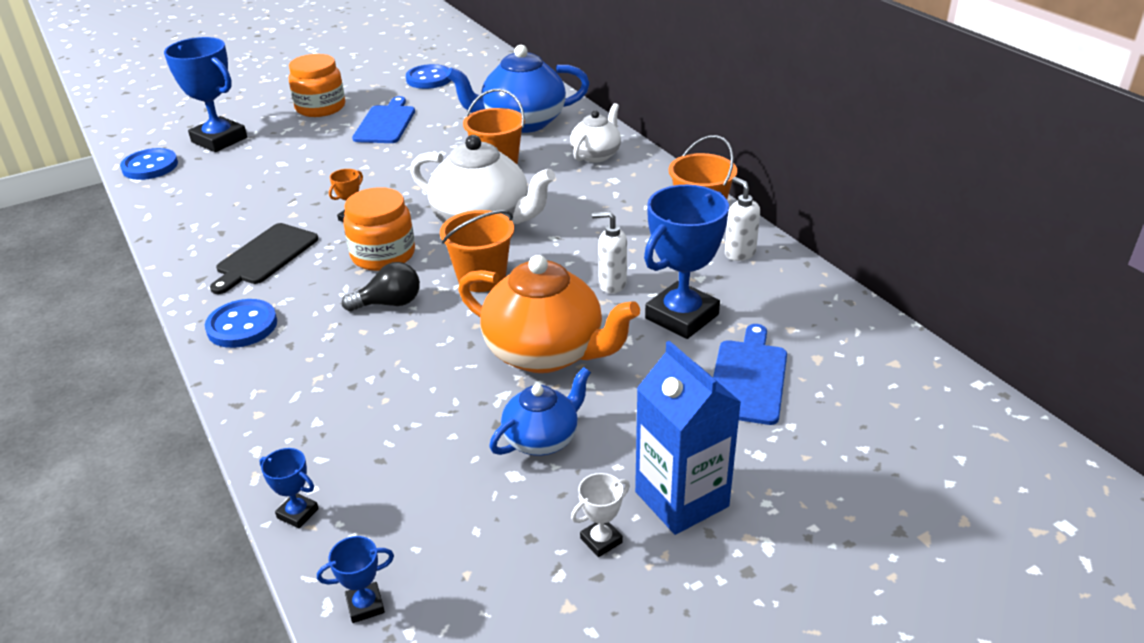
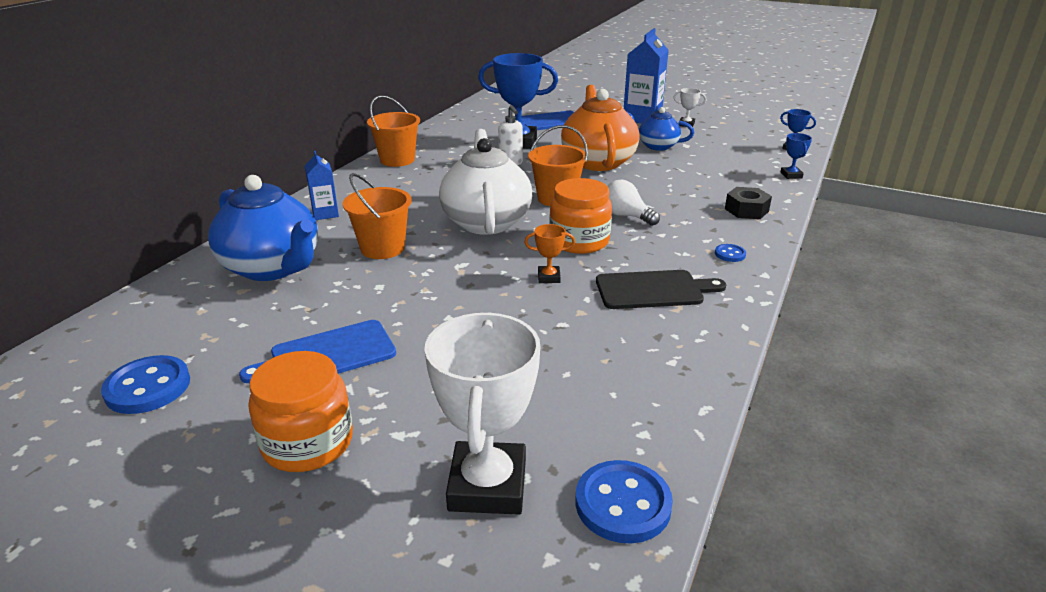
camera: 125 degrees left, 5 degrees down
(219, 140) = (487, 485): blue trophy -> white trophy
(242, 326) = (730, 254): blue button -> blue button, size x0.51
(286, 396) = (746, 210): none -> black nut
(389, 303) = (626, 216): black light bulb -> white light bulb
(596, 155) = (325, 214): white teapot -> blue carton
(739, 253) = (434, 142): white soap dispenser -> none

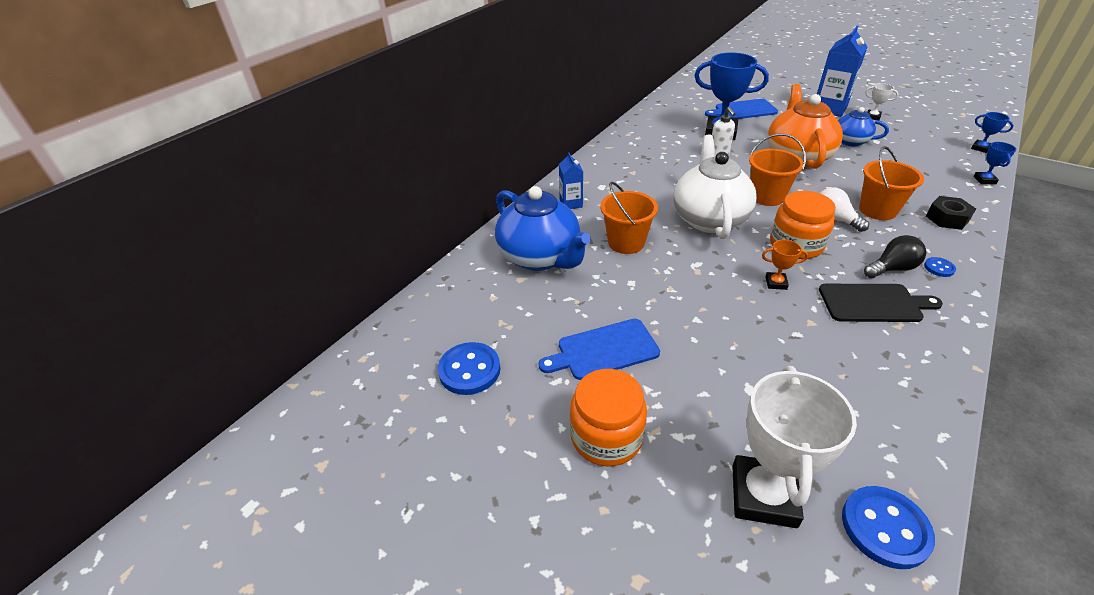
camera: 10 degrees right, 10 degrees up
(397, 160) = (619, 148): orange bucket -> orange bucket (877, 210)
(679, 257) = (891, 268): none -> black light bulb

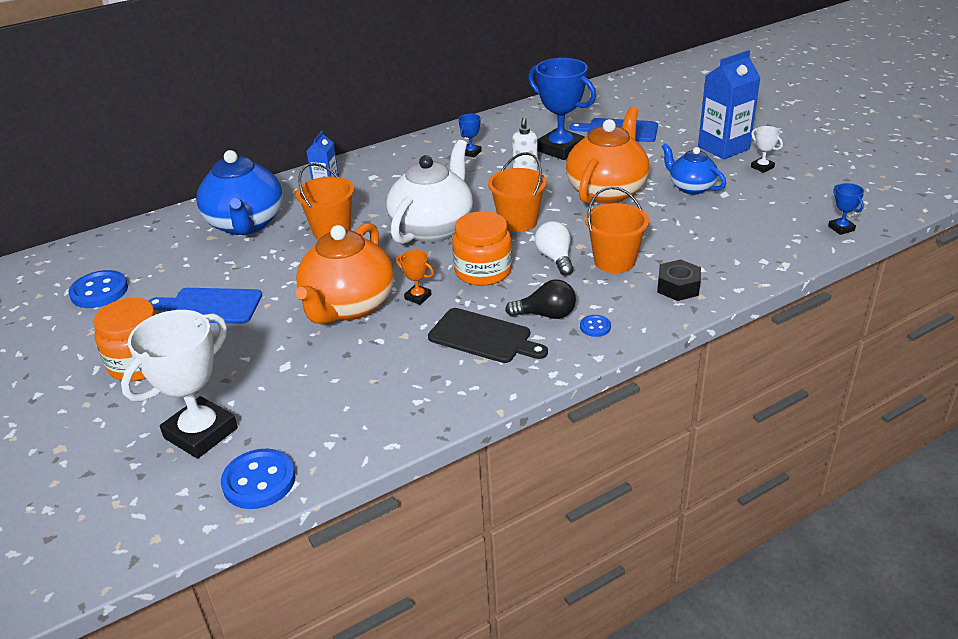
camera: 25 degrees right, 5 degrees down
(730, 310) = (348, 306): none -> orange teapot
(984, 180) = (787, 261): blue trophy -> blue trophy (471, 153)

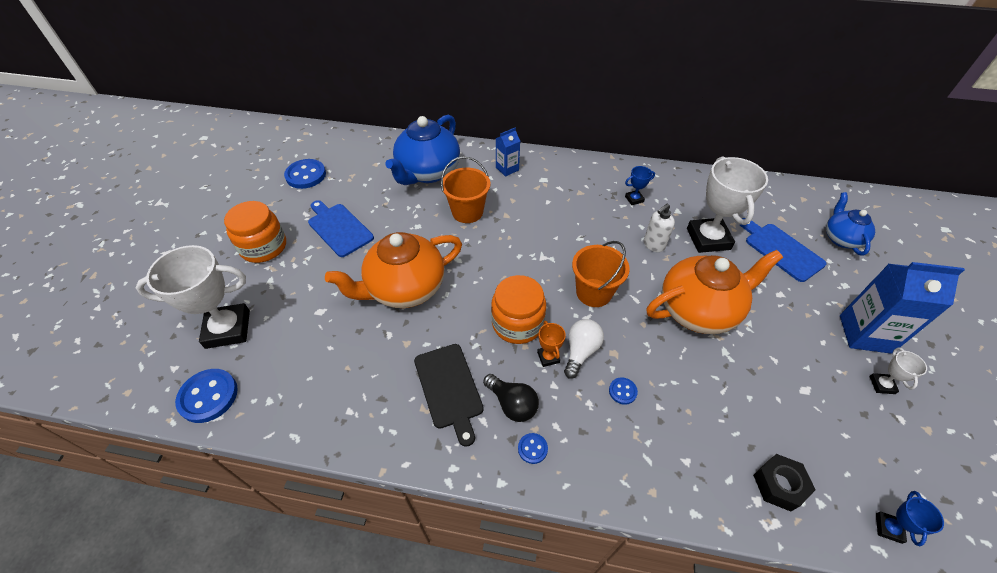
camera: 40 degrees right, 15 degrees up
(418, 297) = (451, 314): orange trophy -> orange trophy (548, 357)
(433, 228) = (530, 256): white teapot -> none
(560, 149) = (708, 239): blue trophy -> white trophy
(614, 261) = (622, 391): orange bucket -> blue button
(678, 287) = (644, 464): black nut -> black nut (779, 485)
(691, 187) = (780, 359): blue teapot -> blue teapot (841, 238)

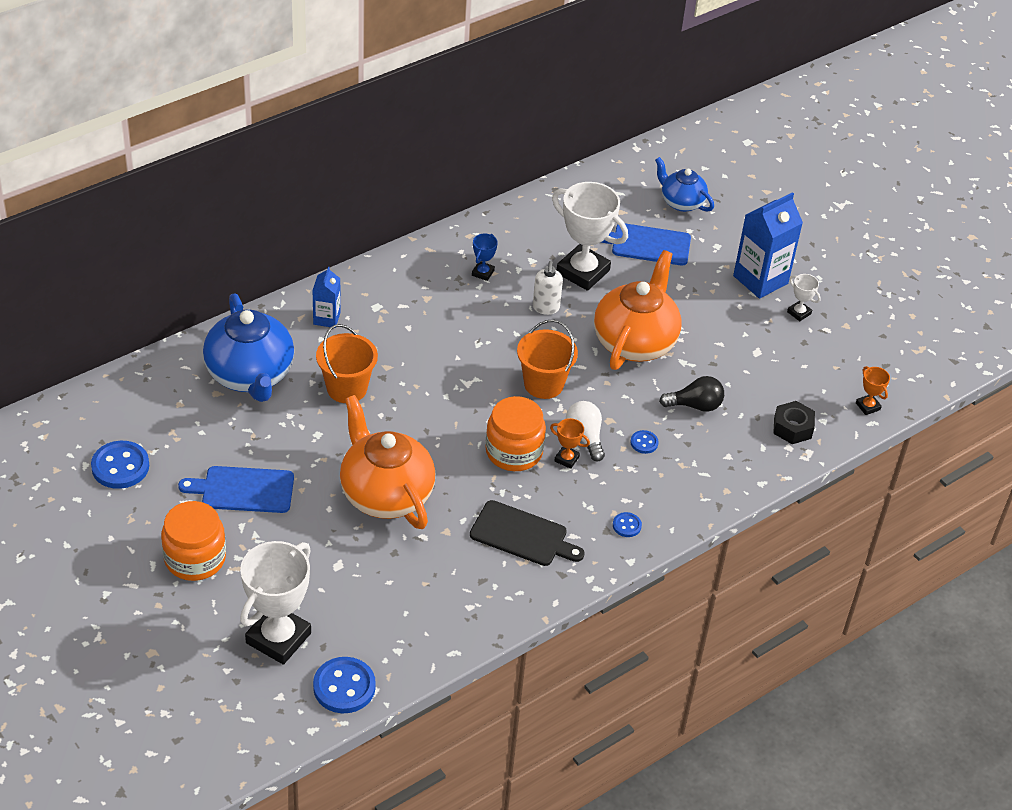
camera: 50 degrees left, 5 degrees down
(404, 288) = (385, 494): orange teapot -> orange teapot turned 135 degrees clockwise
(512, 404) = (580, 509): black light bulb -> black light bulb (695, 405)
(888, 528) = (868, 406): blue trophy -> orange trophy

